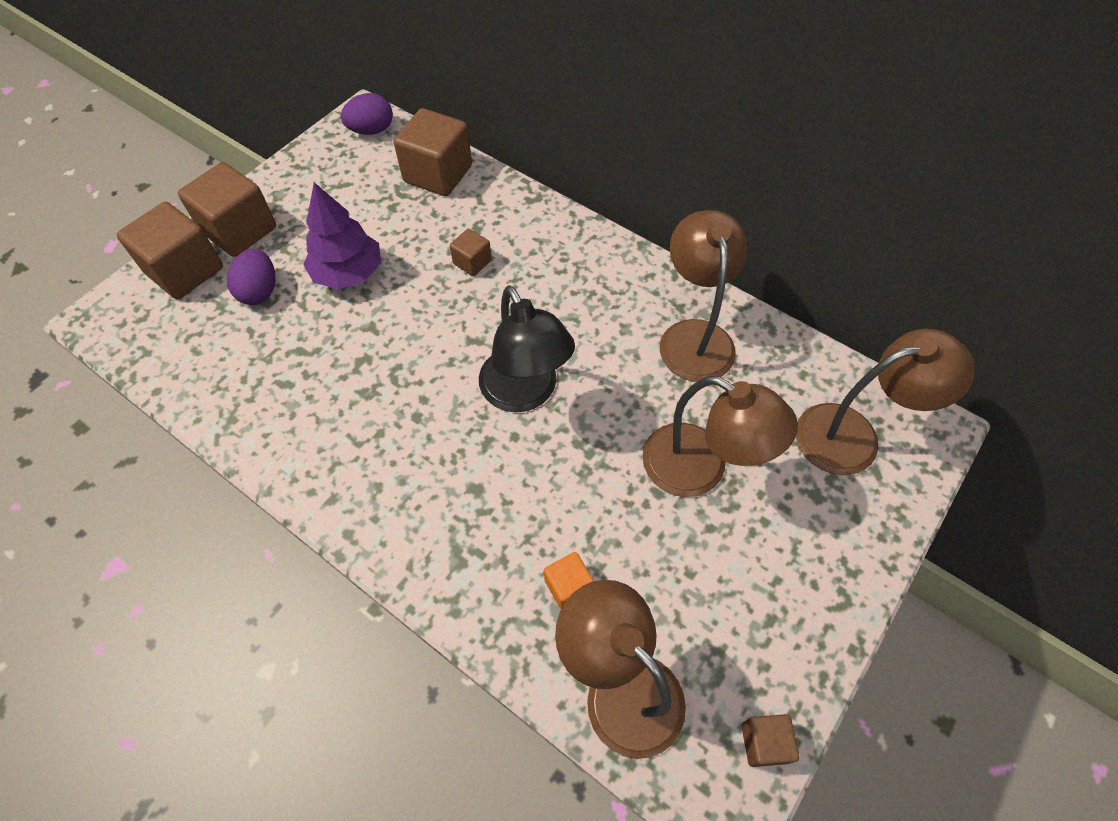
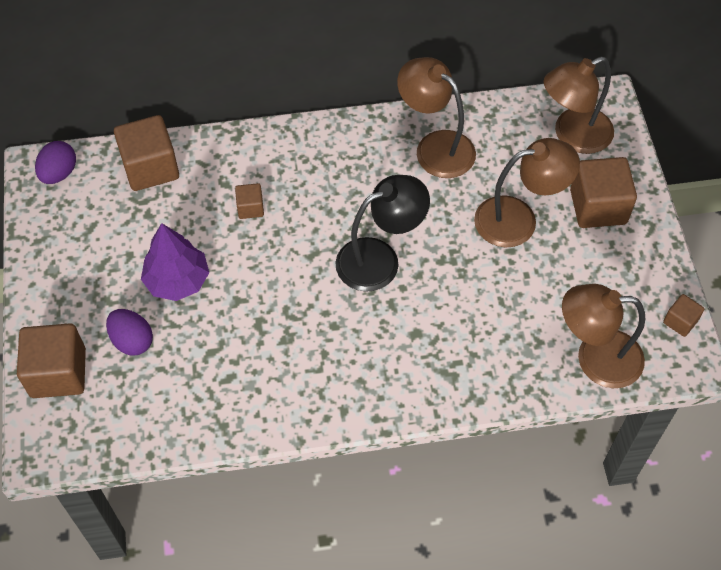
camera: 45 degrees left, 0 degrees up
(239, 230) = (59, 316): brown cube -> brown cube (598, 207)
(525, 393) = (380, 259): black lamp -> black lamp turned 45 degrees counterclockwise
(568, 586) = (520, 336): orange cube -> none
(853, 435) = (572, 136): brown lamp -> brown lamp turned 150 degrees counterclockwise

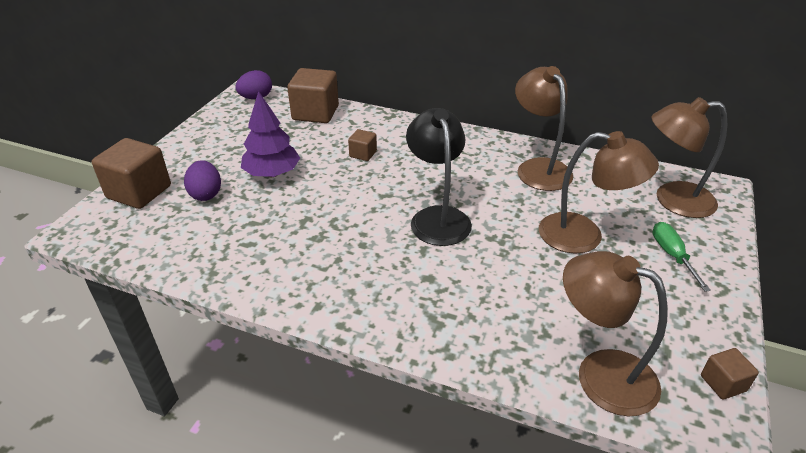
camera: 30 degrees right, 20 degrees down
(380, 259) = (437, 217): black lamp -> black lamp turned 105 degrees counterclockwise
(598, 207) = (672, 255): brown cube -> green screwdriver

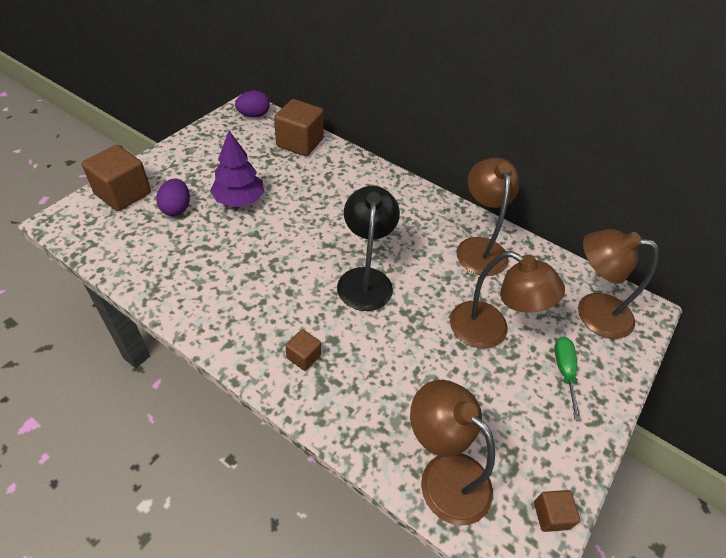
camera: 10 degrees right, 10 degrees up
(363, 154) = (325, 196): brown cube -> brown cube (303, 356)

